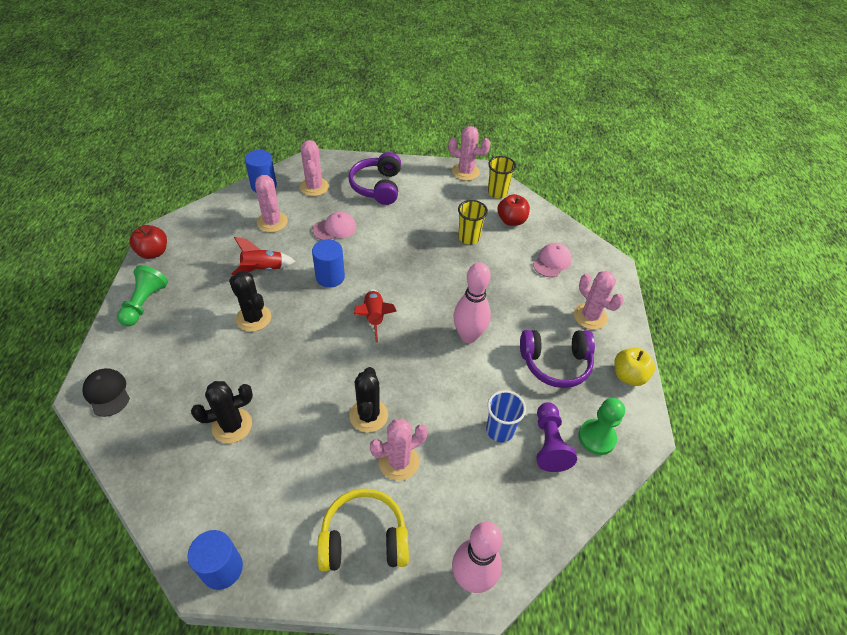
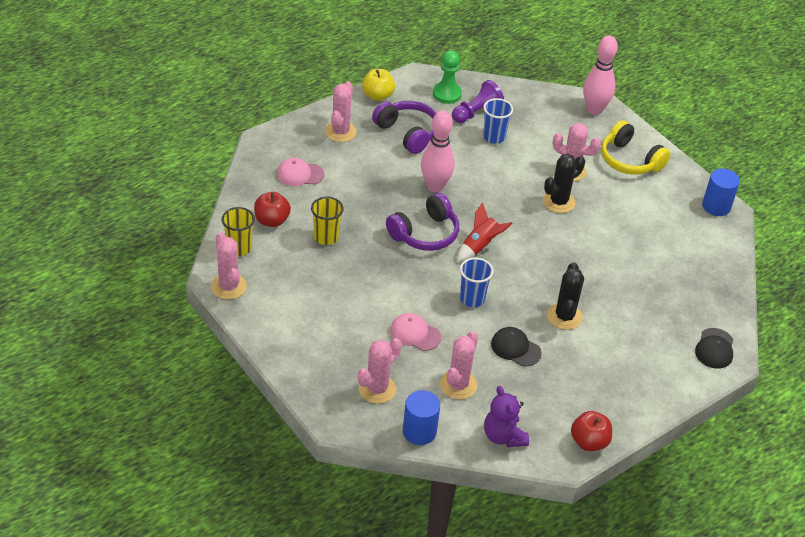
camera: 130 degrees left, 5 degrees down
(144, 303) = (635, 397): green pawn -> none
(212, 217) = (503, 436): none -> purple teddy bear
(232, 425) = (648, 263): black cactus -> none
(263, 269) = (515, 348): red rocket -> black cap
(330, 277) = (472, 299): blue cylinder -> blue cup
(377, 186) = (323, 340): purple headphones -> purple headphones (425, 233)

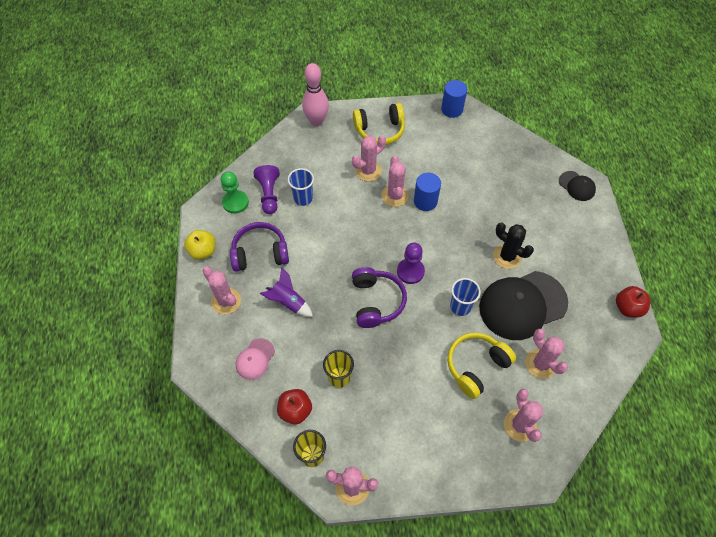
camera: 55 degrees left, 15 degrees up
(373, 173) = (288, 302): none -> purple rocket
(415, 334) = (476, 366): pink cap -> yellow headphones
(419, 431) = (574, 417): blue cylinder -> blue cylinder (425, 201)
(435, 186) = (330, 266): pink bowling pin -> none
(480, 246) = (410, 271): red rocket -> purple pawn
(503, 436) = (601, 360): purple teddy bear -> none
(515, 348) = (522, 305): black cap -> black cap, size x2.12
(559, 202) = (395, 196): black cactus -> pink cactus

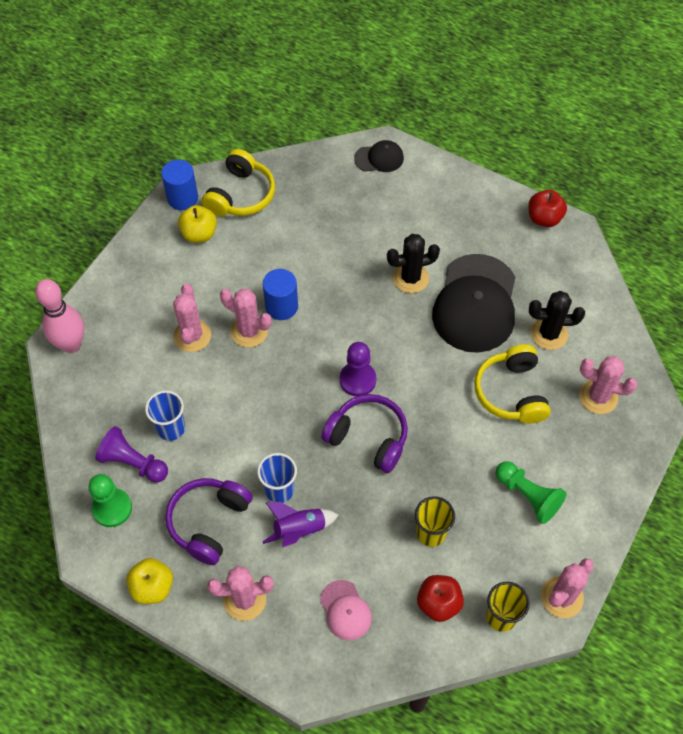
camera: 55 degrees left, 0 degrees up
(380, 130) = (146, 287): yellow headphones -> yellow headphones (241, 195)
(409, 422) = (528, 496): none -> green pawn
(436, 132) = (199, 234): none -> yellow apple
(460, 306) = (435, 361): blue cup -> blue cup (279, 490)
(540, 364) = (549, 334): pink cactus -> black cactus

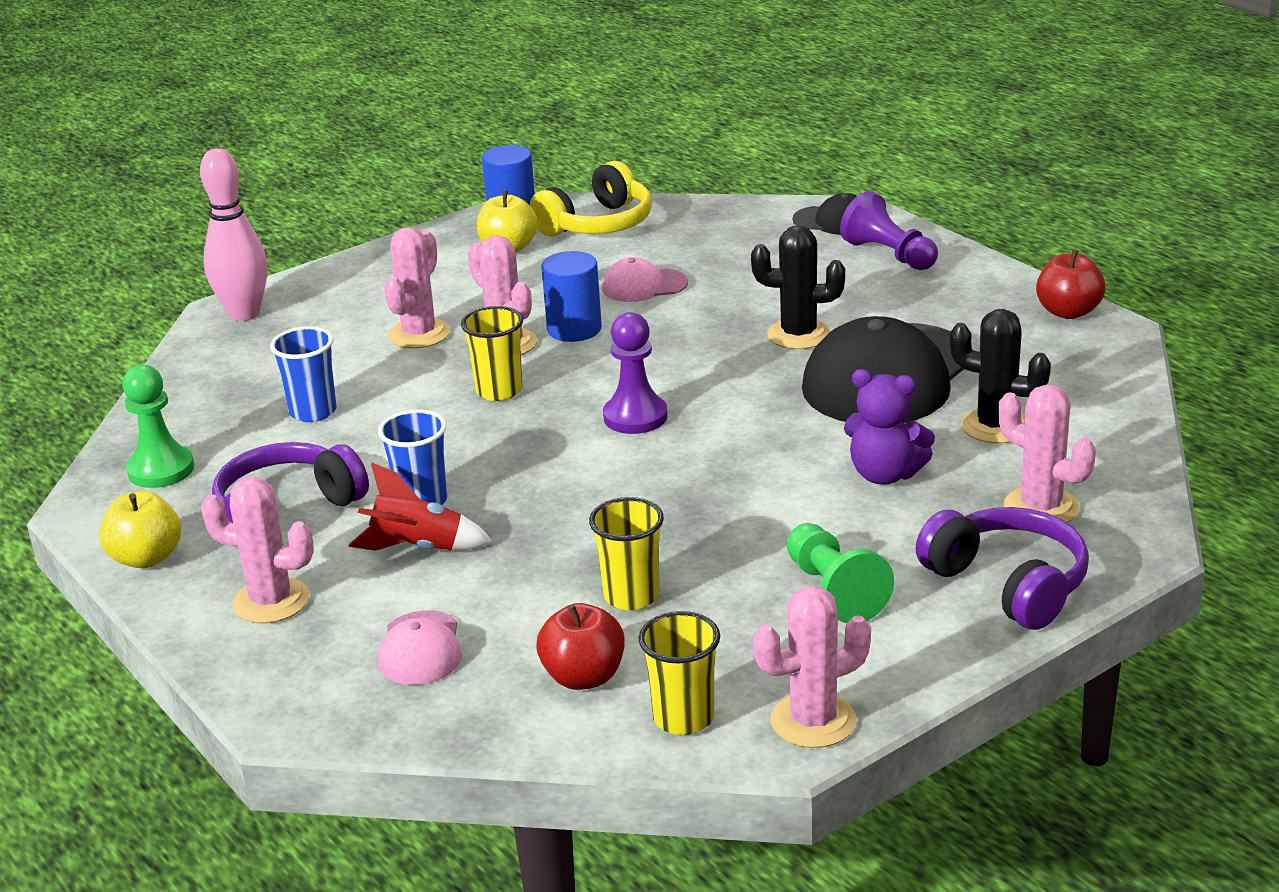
camera: 25 degrees right, 30 degrees down
(133, 463) = (230, 433): purple pawn -> purple pawn (889, 255)
(269, 377) = (499, 391): none -> yellow cup
(299, 530) = (418, 548): purple rocket -> red rocket
(300, 252) = (644, 286): none -> pink cap
(368, 437) = (606, 476): purple headphones -> purple headphones (1008, 584)
(511, 392) = (885, 474): yellow headphones -> purple teddy bear

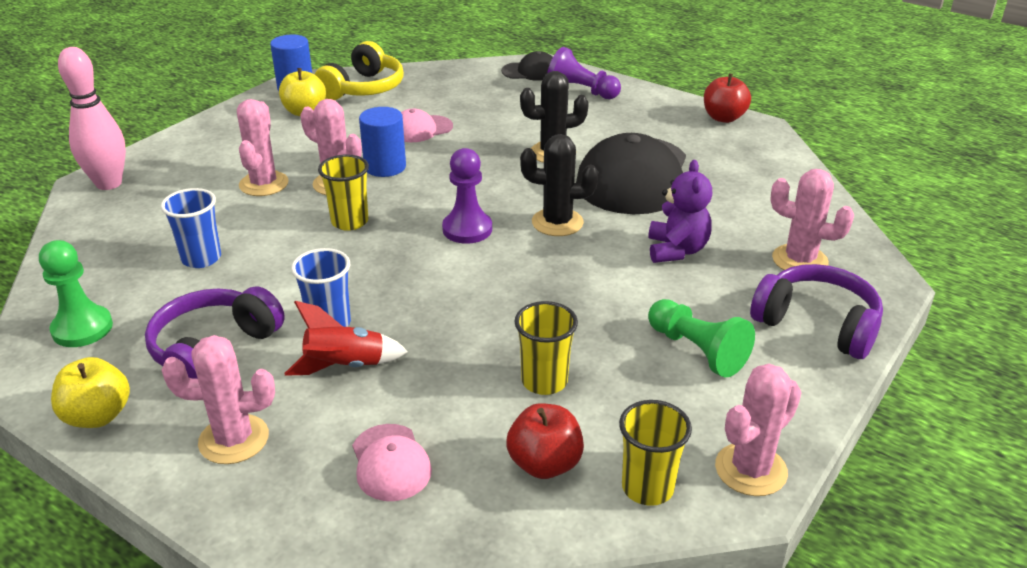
camera: 20 degrees left, 5 degrees up
(885, 474) = (676, 250): purple teddy bear -> purple teddy bear turned 90 degrees counterclockwise
(996, 426) = (729, 203): black cactus -> black cactus (557, 222)

